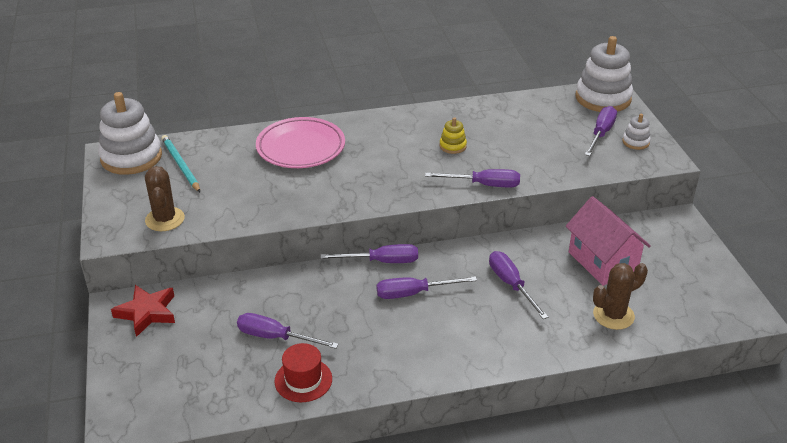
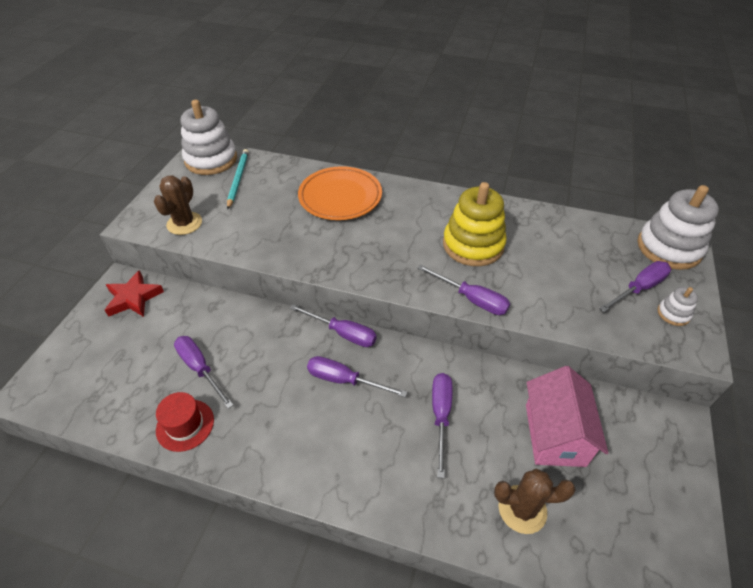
camera: 30 degrees right, 10 degrees up
(301, 147) = (340, 197): pink plate -> orange plate
(452, 146) = (473, 245): yellow stacking toy -> yellow stacking toy, size x2.19

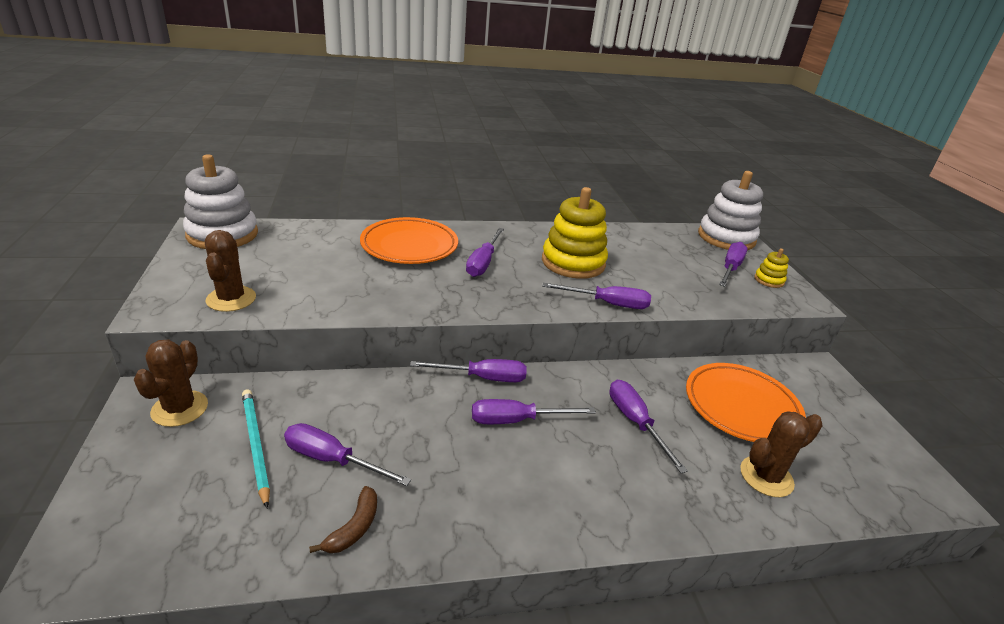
camera: 30 degrees left, 15 degrees down
(133, 298) = (180, 409): red star -> brown cactus
(185, 425) = (354, 527): red hat -> brown banana
(238, 179) = (273, 247): turquoise pencil -> turquoise pencil (255, 445)
(390, 228) = (483, 262): none -> purple screwdriver
(554, 434) = (741, 406): pink house -> orange plate
(673, 314) = (769, 280): white stacking toy -> yellow stacking toy

